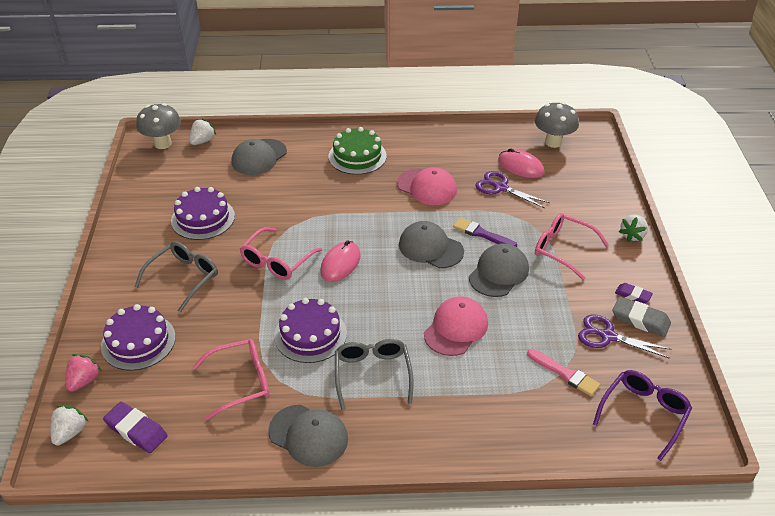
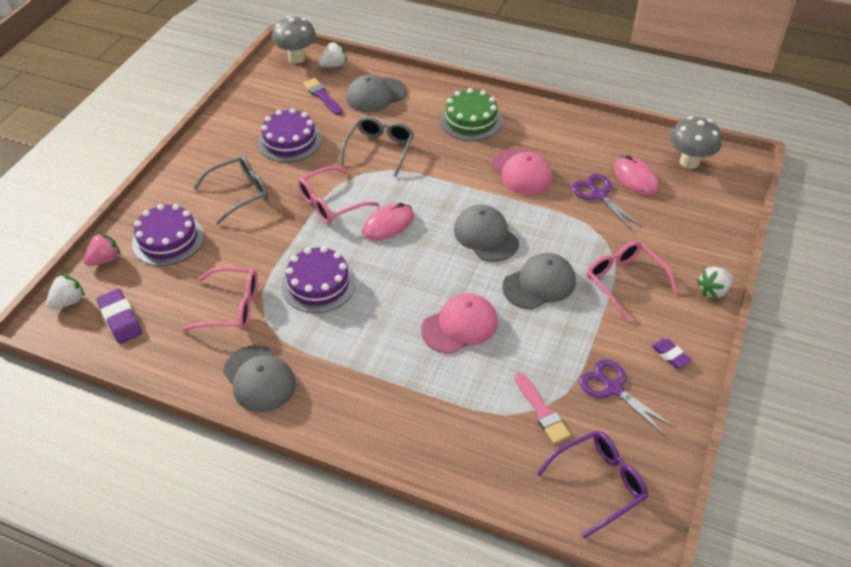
camera: 25 degrees right, 5 degrees up
(372, 374) = (351, 343): grey glasses -> grey glasses (380, 149)
(482, 234) = (547, 237): purple brush -> purple brush (322, 96)
(640, 320) = (661, 384): grey eraser -> none

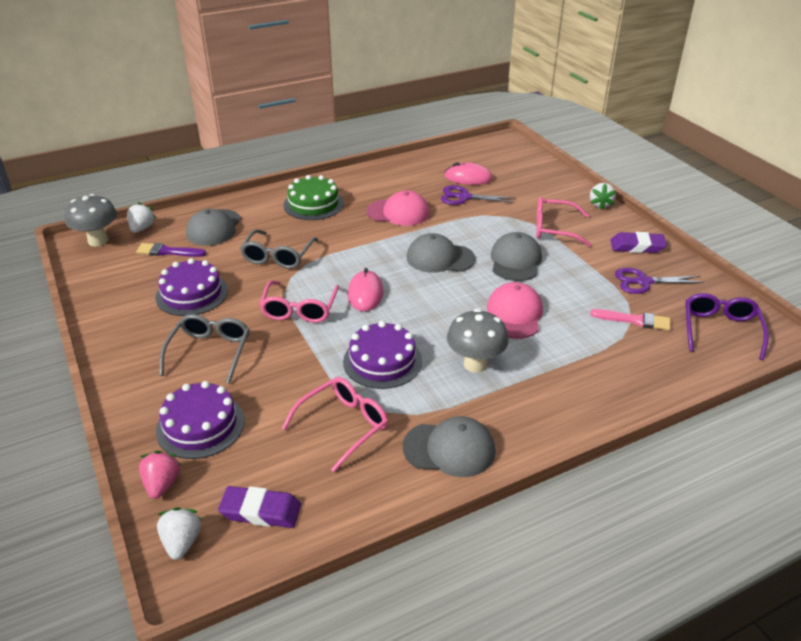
camera: 50 degrees left, 10 degrees down
(380, 149) = (278, 256): grey glasses -> grey glasses turned 135 degrees counterclockwise
(670, 355) = (637, 246): purple eraser -> purple eraser, size x1.60
(689, 162) = (481, 154): grey mushroom -> grey mushroom (475, 364)

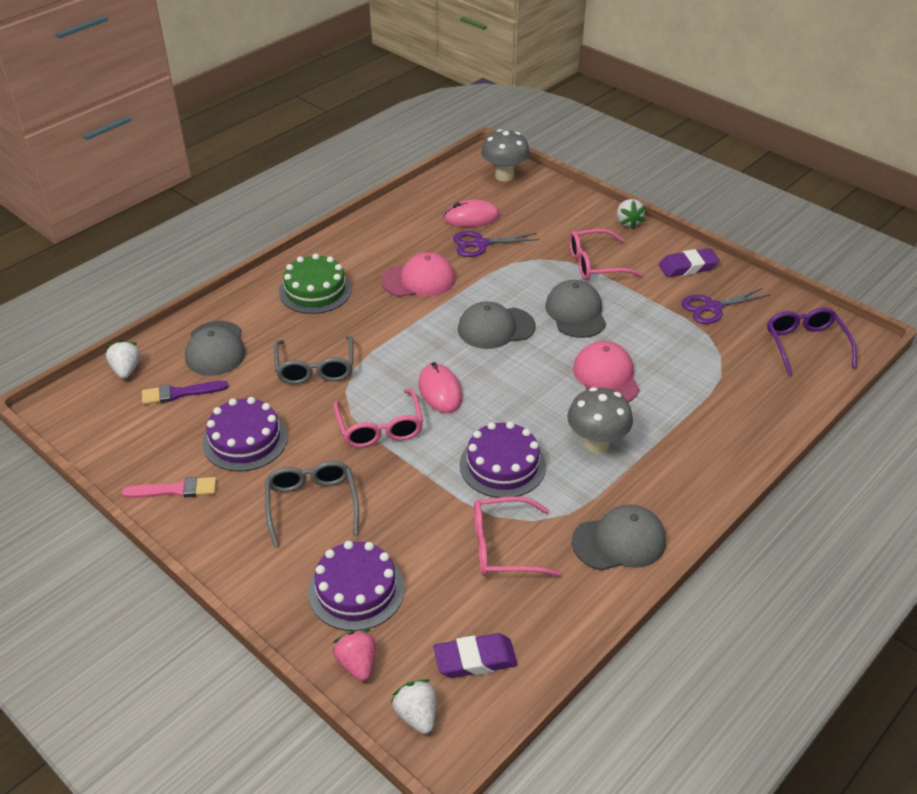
camera: 20 degrees left, 5 degrees up
(98, 241) = (81, 399): grey mushroom -> grey mushroom (504, 176)
(343, 425) = (503, 547): pink glasses -> pink glasses turned 120 degrees counterclockwise
(634, 320) = (723, 354): pink brush -> pink brush (175, 490)

